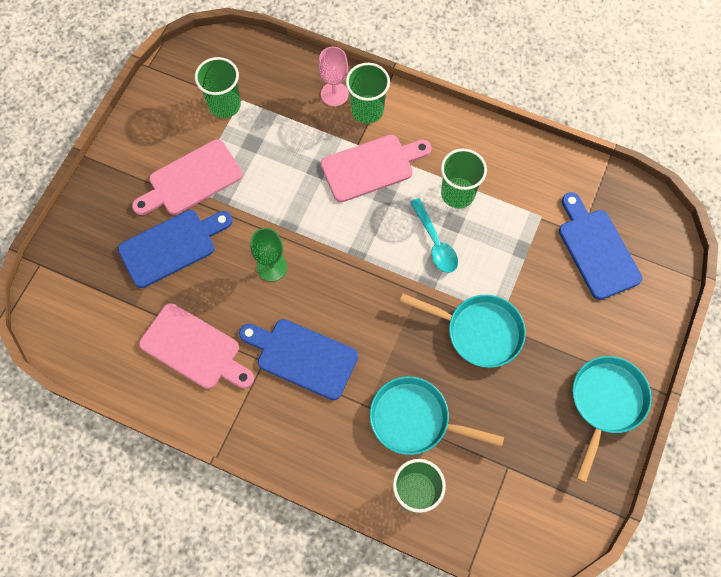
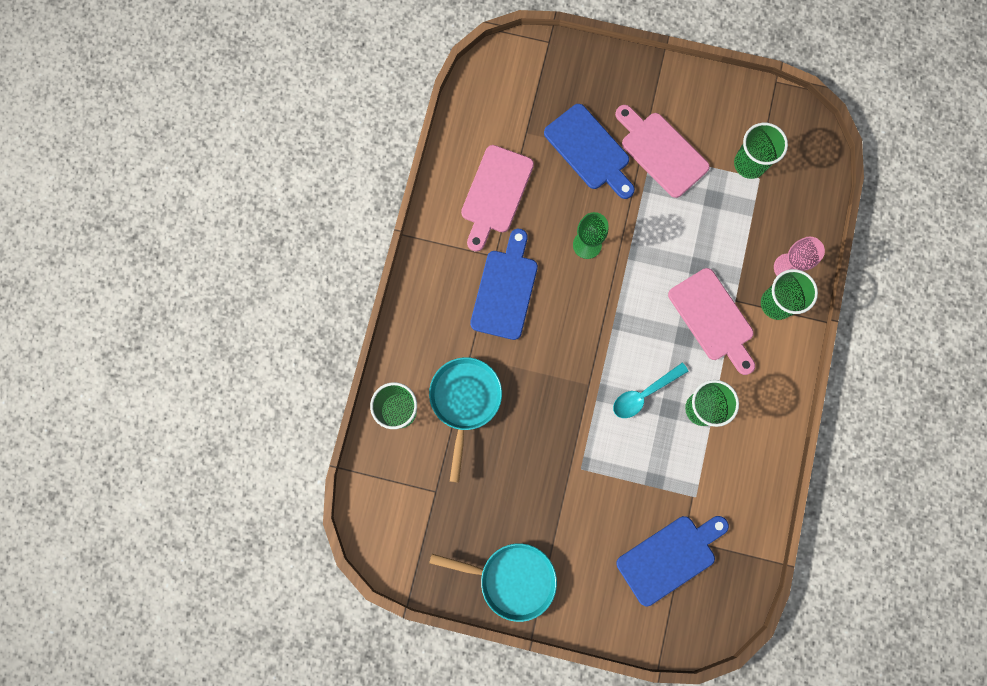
camera: 80 degrees right, 10 degrees up
(479, 331) = (560, 449): turquoise pan -> none

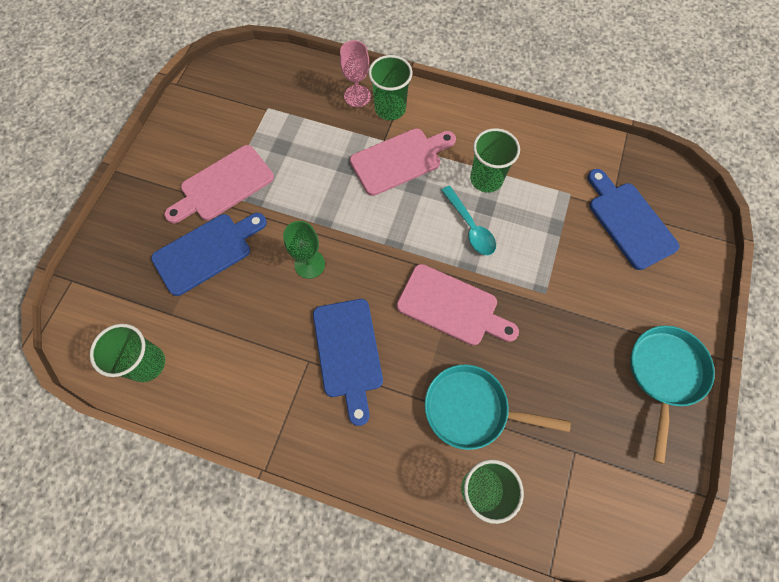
camera: 85 degrees left, 10 degrees down
(495, 194) = (235, 354): pink cutting board -> pink cutting board (452, 307)
(505, 290) = (348, 353): blue cutting board -> blue cutting board turned 120 degrees counterclockwise
(749, 164) = (252, 113): green cup -> green cup (147, 363)

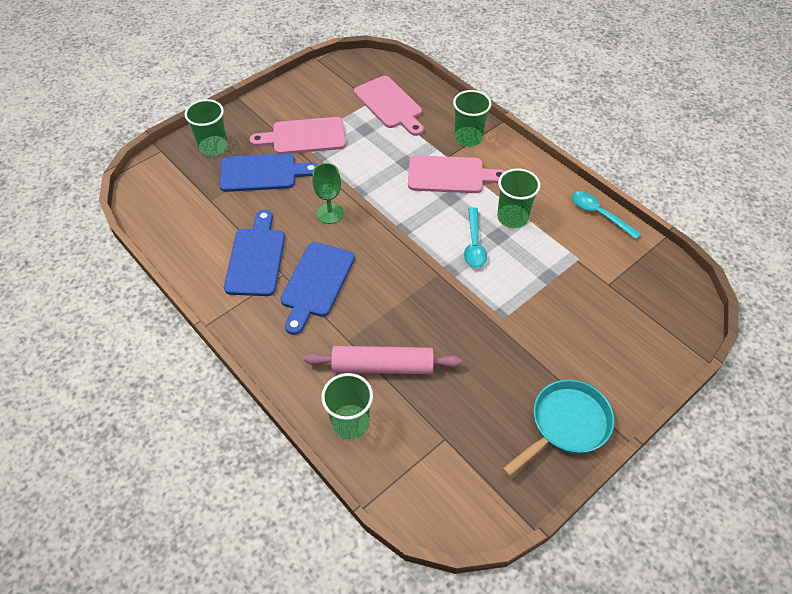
camera: 30 degrees right, 15 degrees down
(147, 363) = (173, 222): green cup -> green cup (213, 147)
(357, 96) = (448, 119): pink goblet -> none
(452, 307) = (418, 291): pink cutting board -> pink cutting board (390, 105)
(471, 409) = (383, 366): turquoise pan -> pink rolling pin
(559, 137) = (599, 214): none -> turquoise spoon
(629, 221) = (617, 301): blue cutting board -> blue cutting board (256, 258)

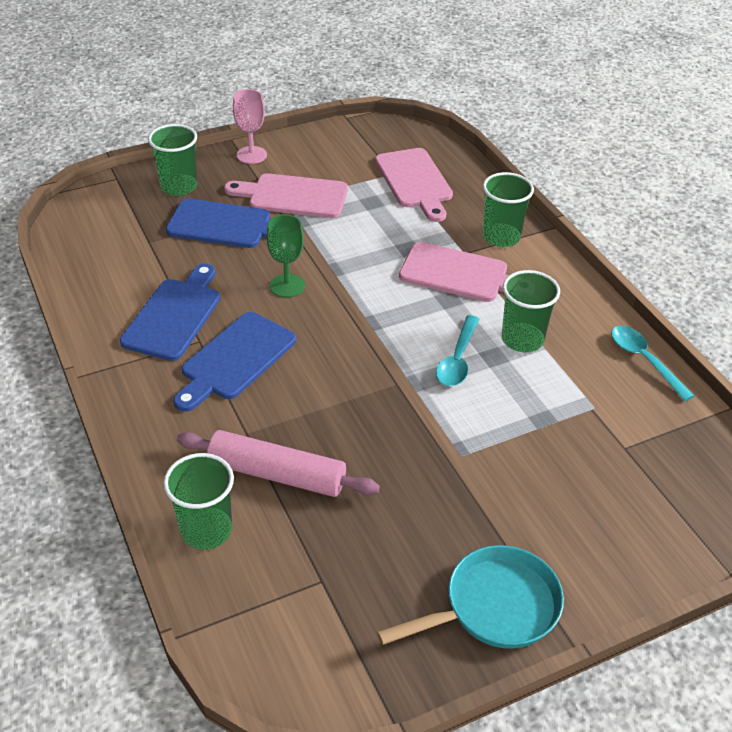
camera: 15 degrees right, 10 degrees down
(258, 107) = (251, 155): none -> pink goblet

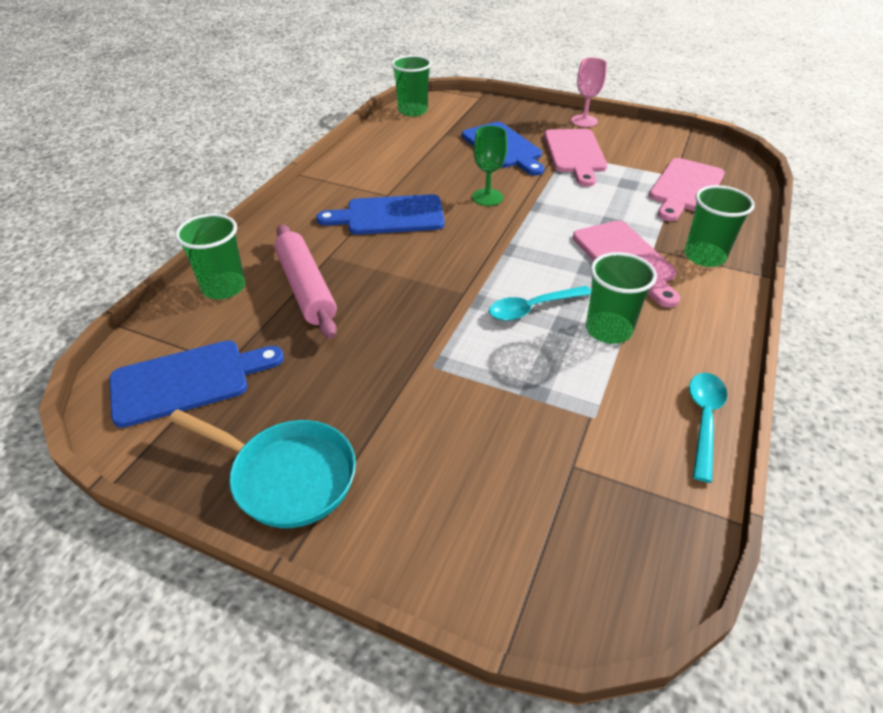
camera: 50 degrees right, 0 degrees up
(174, 315) = (396, 175): blue cutting board -> blue cutting board (188, 381)
(179, 186) = (509, 116): green cup -> green cup (413, 111)
(293, 196) = (575, 154): pink cutting board -> pink cutting board turned 150 degrees counterclockwise

